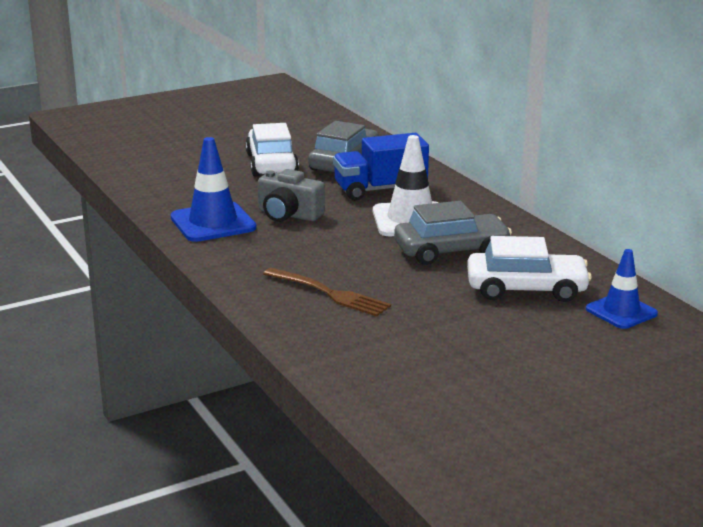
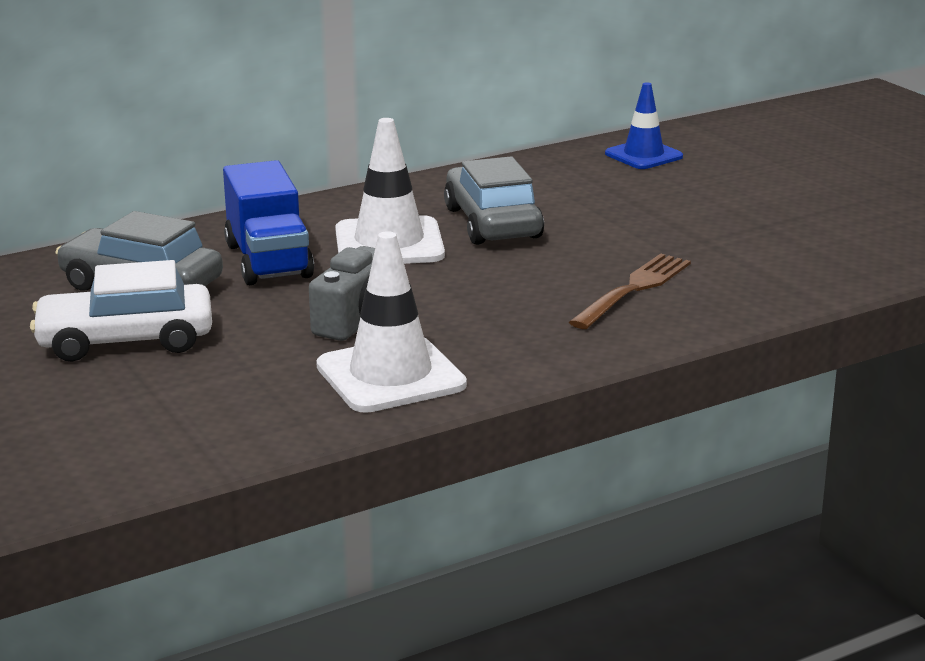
camera: 90 degrees left, 0 degrees up
(213, 223) = (390, 376): blue traffic cone -> white traffic cone
(526, 289) = (597, 191): white car -> none

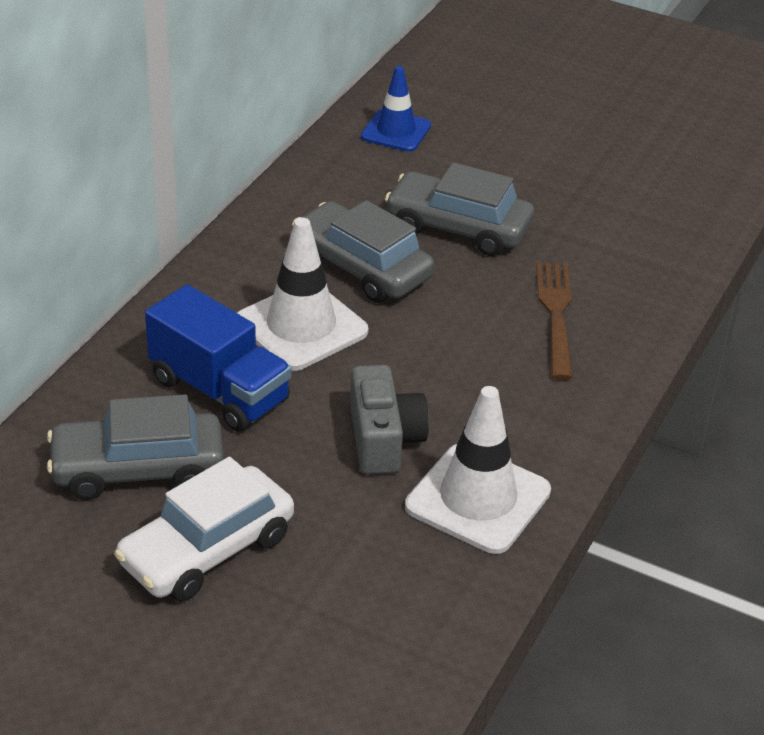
camera: 35 degrees left, 15 degrees up
(617, 220) = (458, 228): none -> grey car

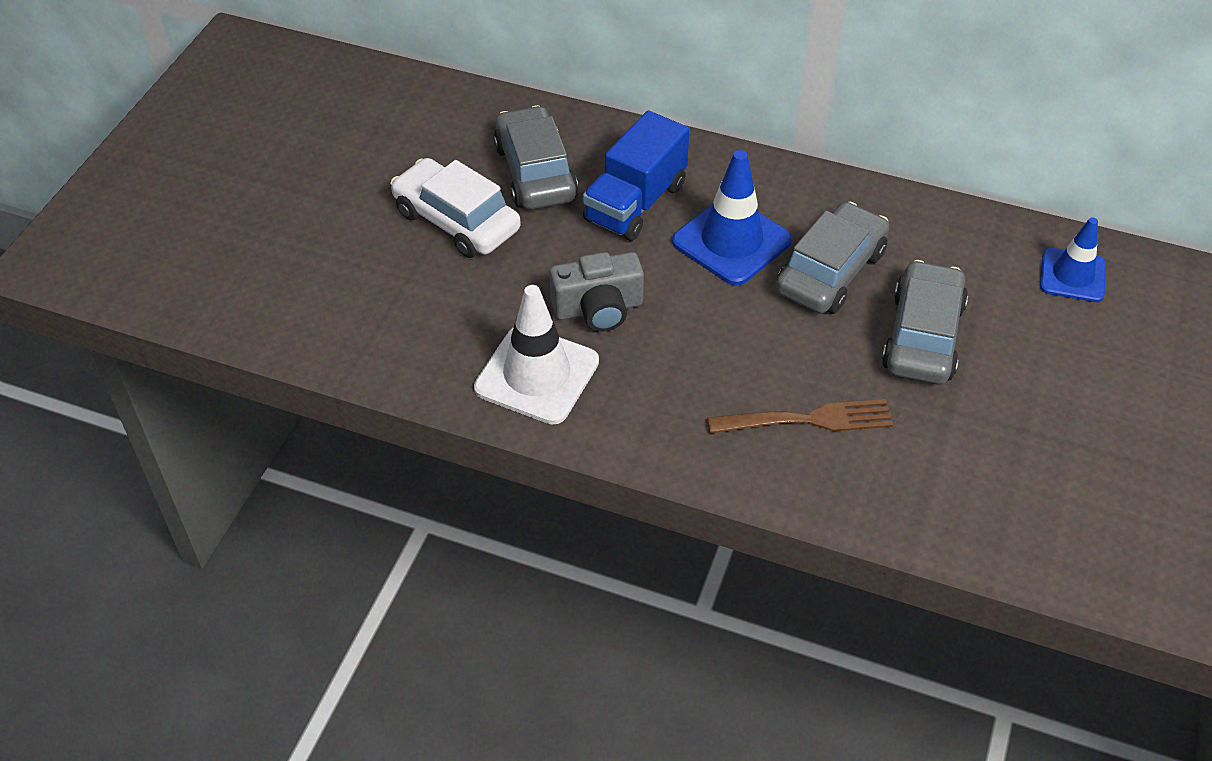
camera: 85 degrees right, 10 degrees up
(301, 327) = (731, 241): white traffic cone -> blue traffic cone

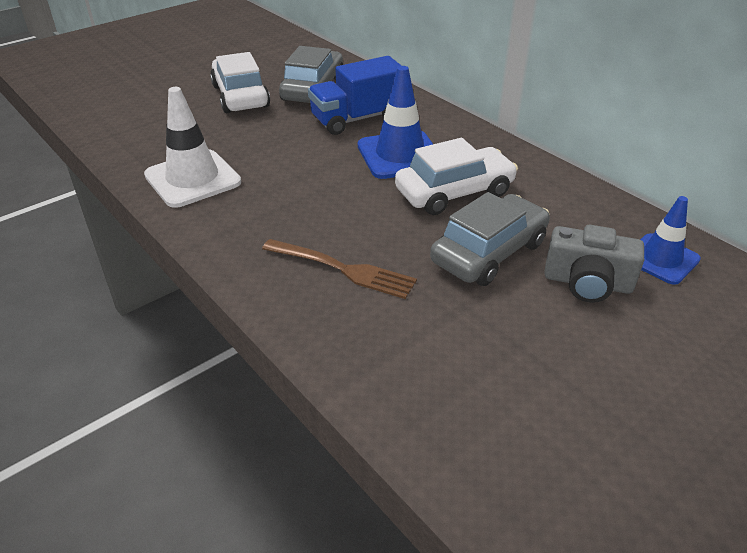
camera: 30 degrees right, 10 degrees down
(598, 308) = (272, 160): grey camera -> grey camera (587, 283)
(830, 272) = (454, 192): grey car -> white car

